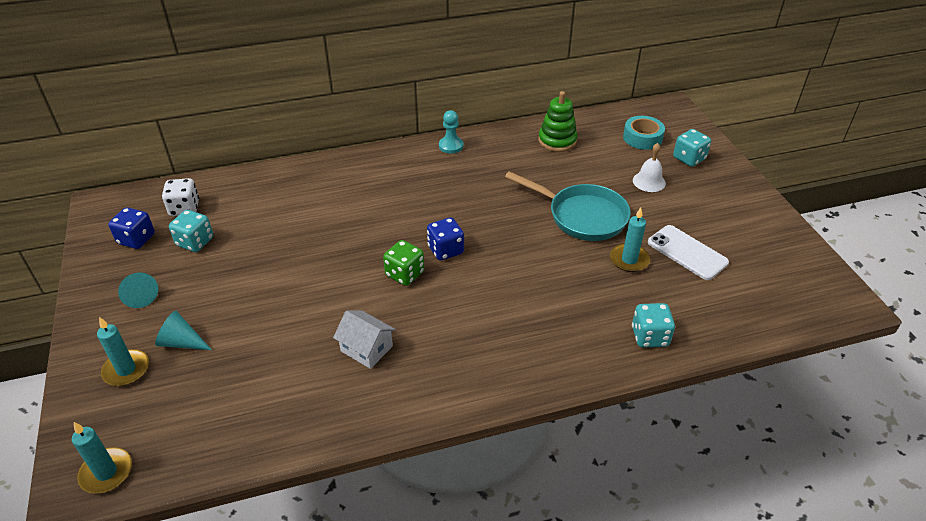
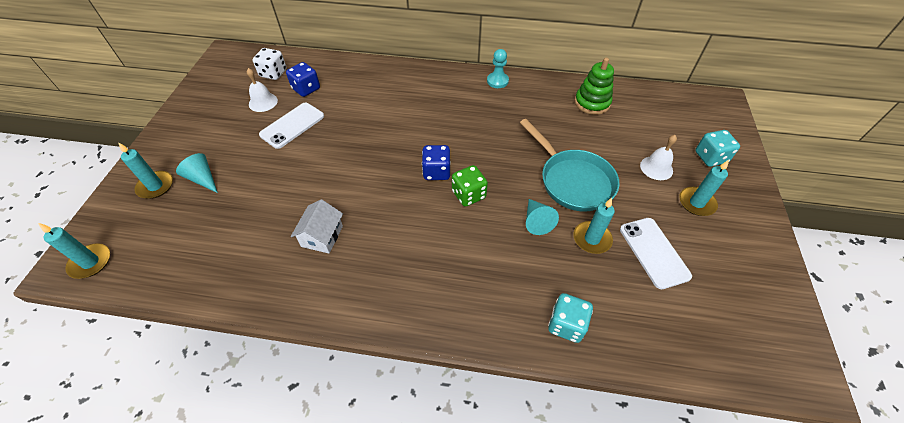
camera: 25 degrees right, 10 degrees up
(136, 239) = (228, 87): blue dice -> blue dice (306, 89)
(140, 295) = (202, 131): turquoise cone -> turquoise cone (536, 221)
(195, 242) = (263, 102): turquoise dice -> white bell
(251, 255) = (292, 125): none -> white phone
(366, 348) = (322, 236): white house -> white house turned 45 degrees clockwise
(404, 274) = (391, 181): green dice -> green dice (468, 195)
(642, 138) = (675, 123): turquoise tape -> none
(699, 200) = (696, 203): none -> turquoise candle

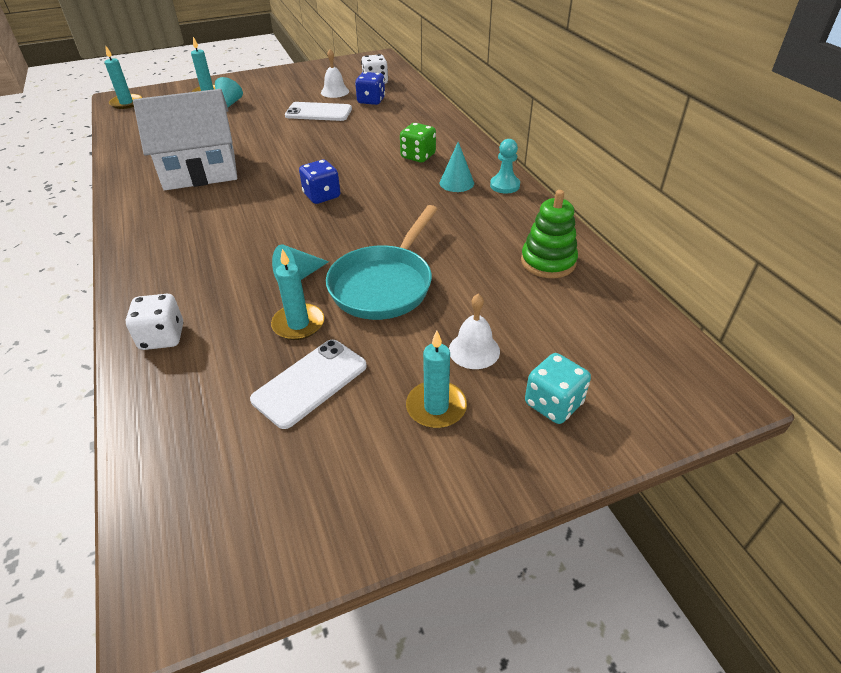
camera: 60 degrees right, 10 degrees down
(322, 236) = (200, 170): white house -> white house, size x2.09
(468, 195) = (304, 223): green dice -> green dice (418, 156)
(476, 99) = (456, 183): none -> turquoise cone
(566, 324) = (162, 337): turquoise dice -> white dice

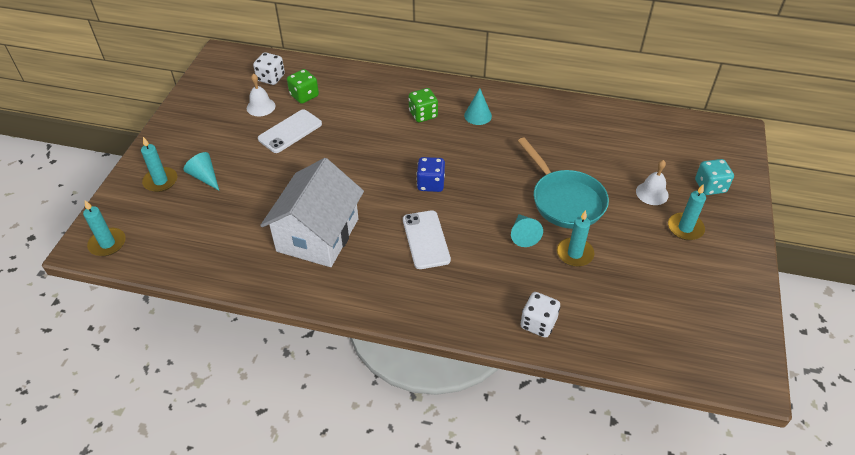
camera: 55 degrees left, 5 degrees up
(310, 383) = (632, 269): white phone -> white phone (426, 239)
(371, 101) = (304, 96): blue dice -> green dice
(504, 185) = (502, 98): turquoise pawn -> none
(548, 262) = (598, 125): green stacking toy -> none

